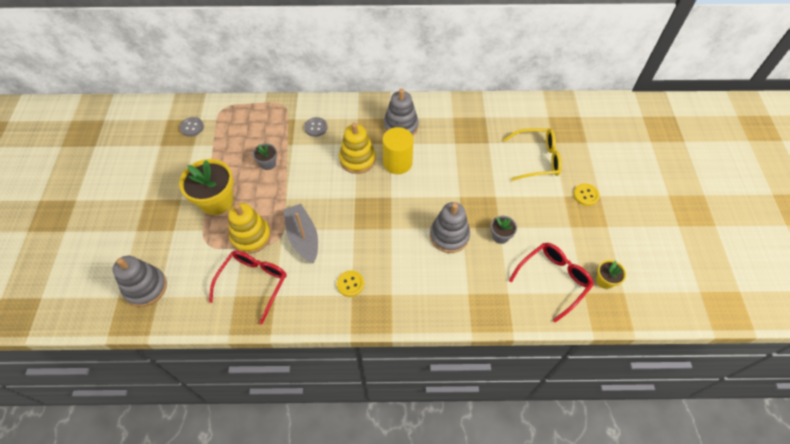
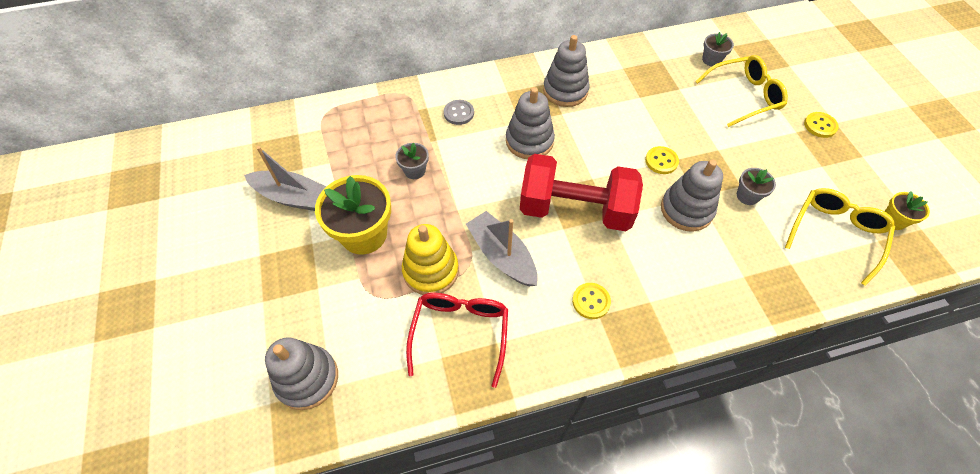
camera: 15 degrees left, 0 degrees up
(180, 164) = (293, 197): none -> grey boat
(192, 127) = (291, 146): grey button -> none
(357, 159) = (529, 141): yellow stacking toy -> grey stacking toy
(368, 217) = (575, 209): none -> red dumbbell
(397, 163) = (581, 135): yellow cylinder -> none
(448, 195) = (661, 161): none -> yellow button
(525, 125) = (711, 60): none -> grey flower pot
(553, 279) = (835, 234): red glasses -> yellow glasses

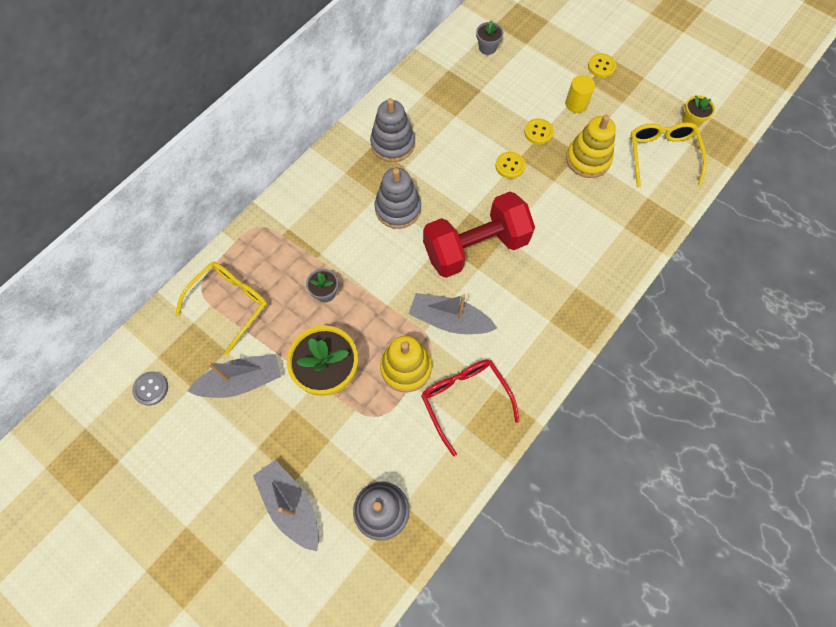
camera: 35 degrees left, 10 degrees up
(241, 319) = (291, 505): none -> grey boat
(459, 113) = (320, 217): grey button -> grey button (151, 388)
(591, 301) = (537, 314): yellow button -> yellow button (538, 132)
(686, 210) = (554, 197): grey stacking toy -> none
(744, 96) = (533, 69): yellow glasses -> yellow glasses (230, 303)
(747, 196) = (588, 159): grey flower pot -> yellow stacking toy
(769, 144) = (576, 104): none -> yellow cylinder

